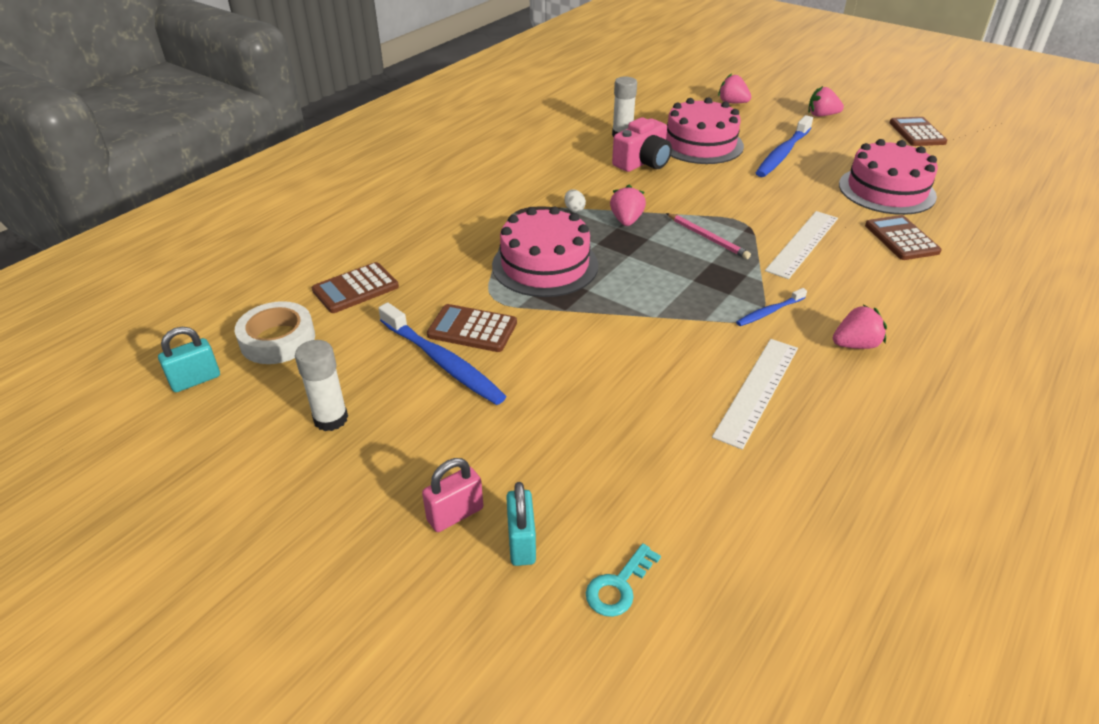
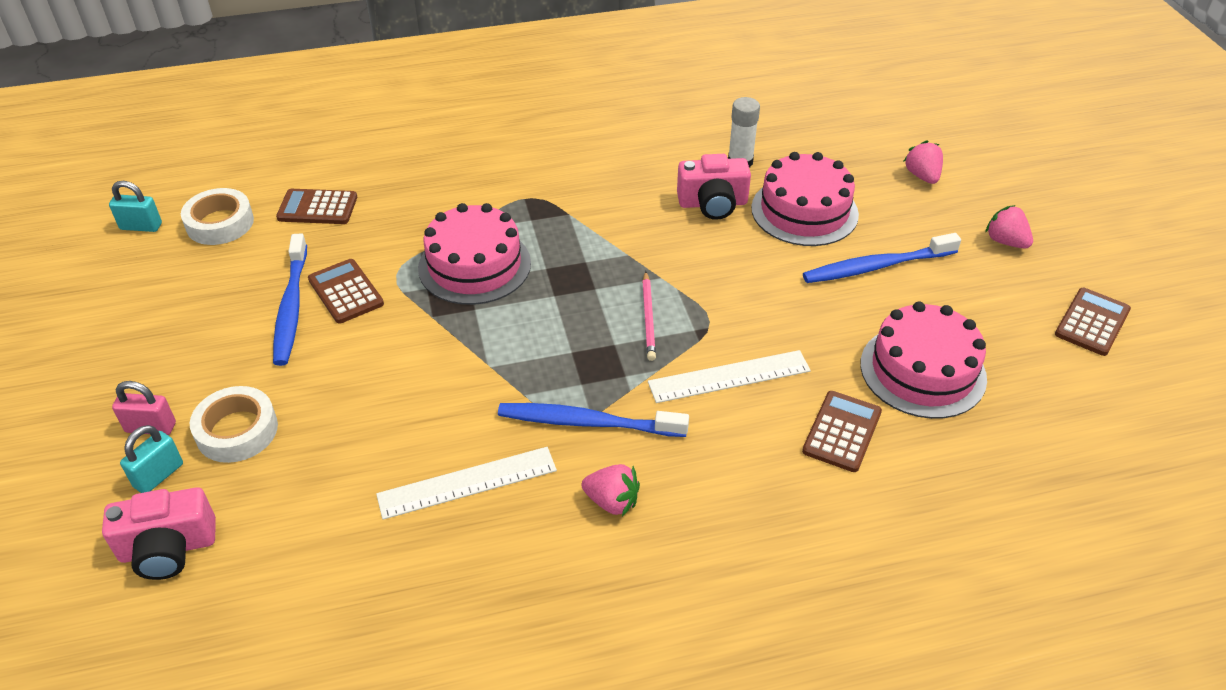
camera: 40 degrees right, 5 degrees up
(331, 419) = (174, 307): white glue stick -> none
(536, 468) = (237, 430): none -> white tape
(574, 209) = (576, 222): white egg -> none
(618, 586) = (168, 548): turquoise key -> pink camera
(626, 220) = (603, 259): pink strawberry -> none
(769, 312) = (588, 422): blue toothbrush -> blue toothbrush, size x1.90

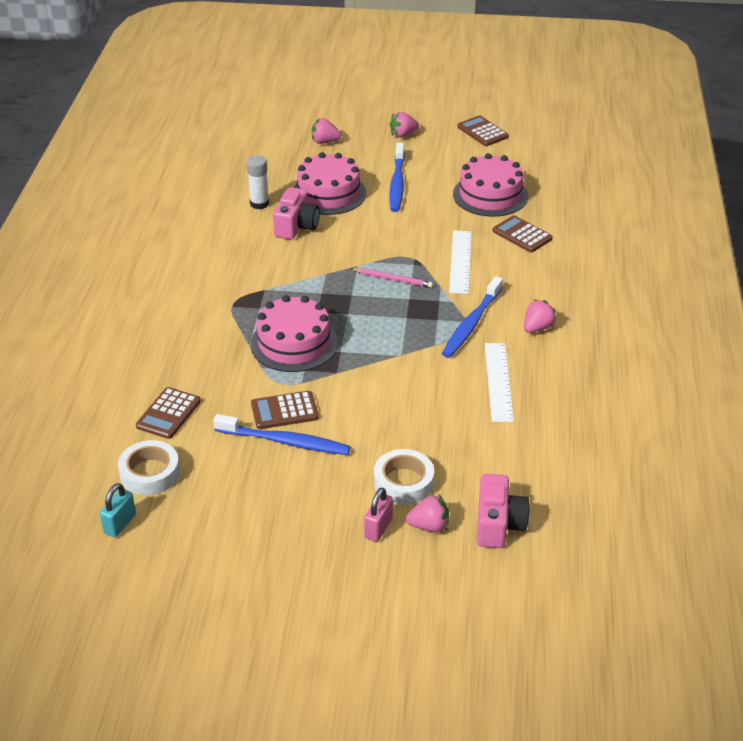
camera: 70 degrees left, 5 degrees down
(159, 475) = (429, 526): turquoise padlock -> pink strawberry

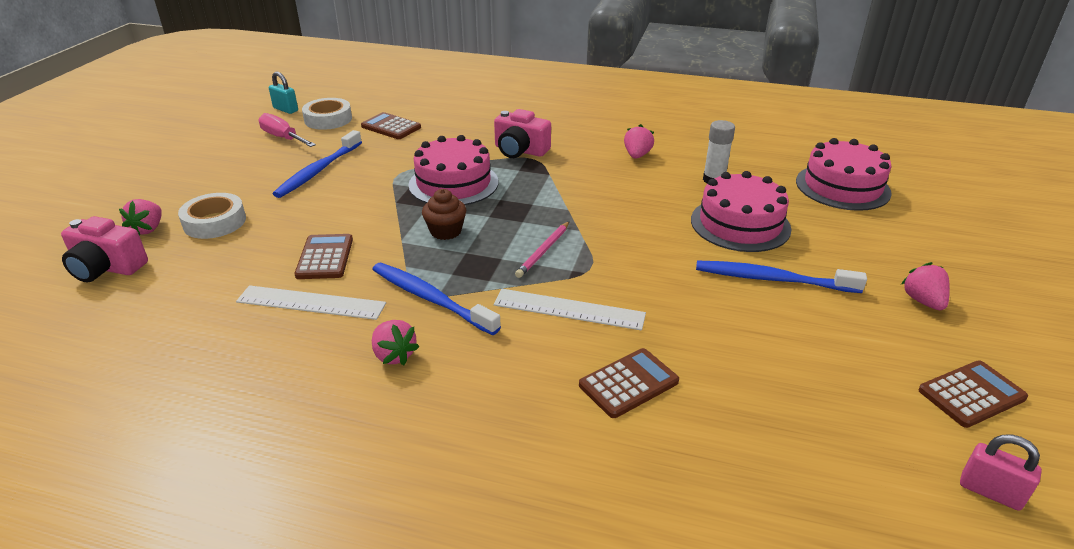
camera: 100 degrees right, 5 degrees down
(207, 497) = (283, 138): none -> pink screwdriver
(284, 411) = (358, 173): brown calculator -> brown calculator (325, 257)
(296, 226) = (666, 198): pink camera -> pink camera (520, 151)
(325, 142) = (874, 232): pink strawberry -> pink strawberry (637, 155)
(378, 333) = (446, 231): none -> brown cupcake
(378, 528) = (174, 204): pink padlock -> pink padlock (990, 492)
(490, 195) = (749, 368): pink cake -> pink cake (842, 187)

